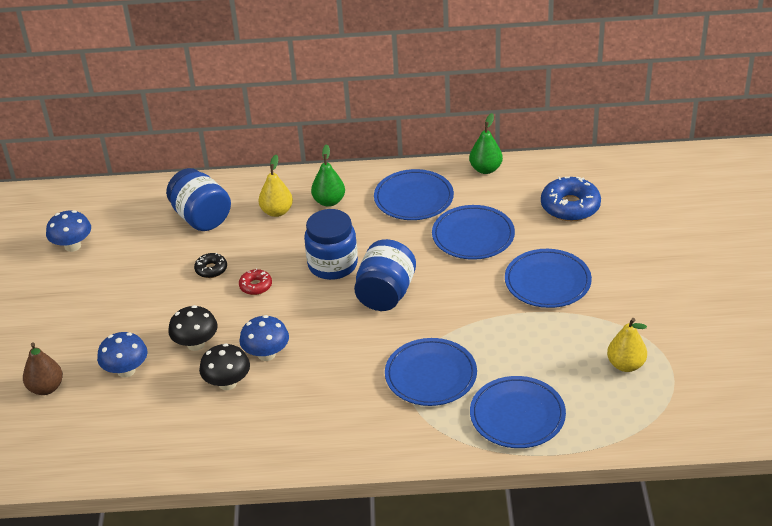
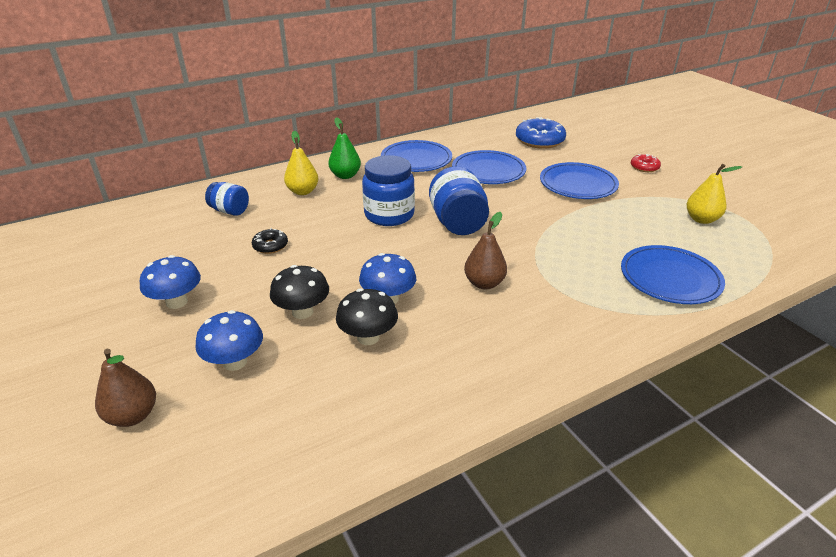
camera: 30 degrees left, 5 degrees down
(72, 246) = (94, 264): blue mushroom -> blue mushroom (177, 302)
(201, 218) = (230, 211): blue jar -> blue jar, size x0.60
(256, 286) = (328, 247): red donut -> red donut (644, 167)
(353, 365) = (484, 283): none -> brown pear
(431, 375) = (562, 270): blue plate -> none
(485, 169) = (454, 134): green pear -> none

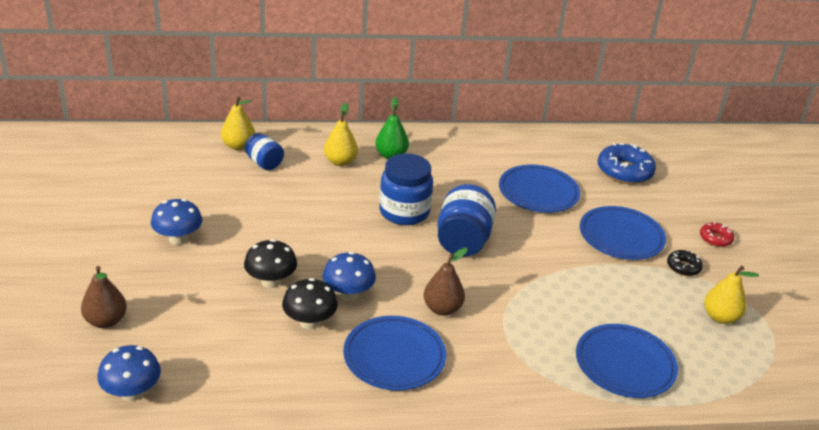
camera: 20 degrees right, 0 degrees up
(195, 203) = (238, 146): none -> yellow pear
(235, 362) = (196, 306): blue mushroom -> blue mushroom (132, 392)
(270, 246) = (279, 210): black donut -> black donut (683, 267)
(416, 160) = (473, 157): blue plate -> blue plate (394, 356)

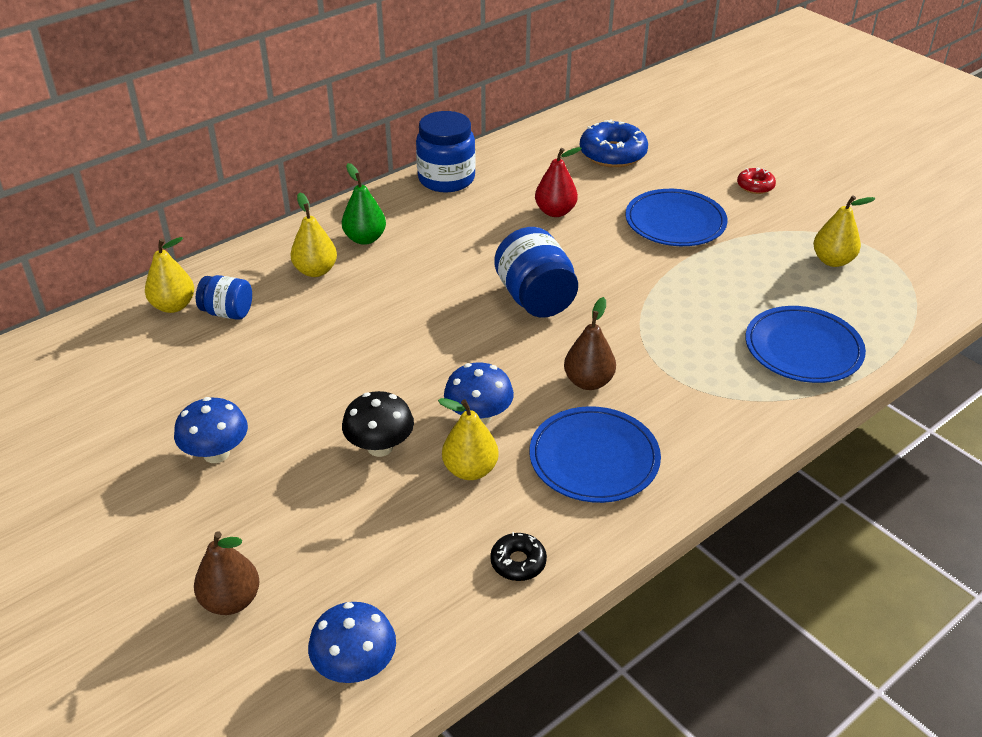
camera: 30 degrees left, 5 degrees up
(309, 322) = (470, 470): black mushroom -> yellow pear
(404, 212) = (443, 296): blue jar -> blue jar (446, 179)
(538, 192) = (555, 212): blue plate -> red pear
(683, 267) = (756, 227): black donut -> black donut (518, 562)

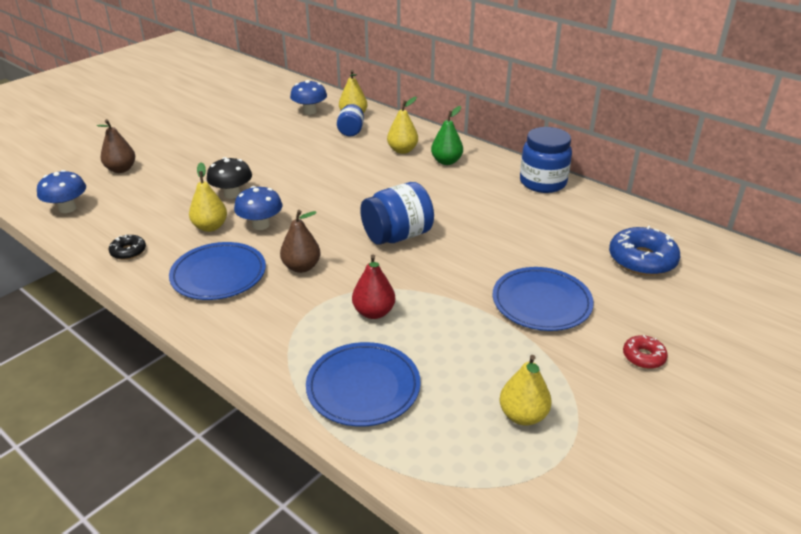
camera: 80 degrees right, 5 degrees down
(216, 453) = (228, 148): blue mushroom -> blue mushroom (309, 111)
(555, 212) = (523, 236): red pear -> red pear (374, 312)

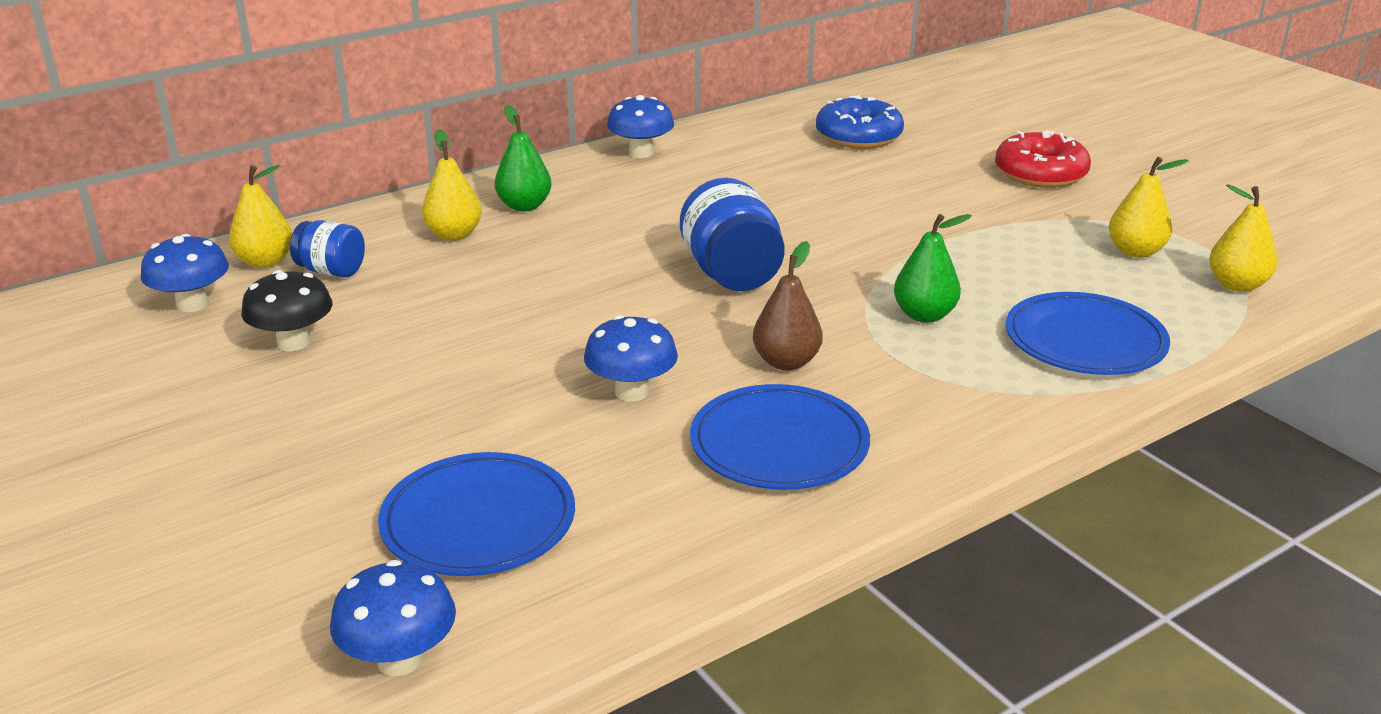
camera: 75 degrees left, 5 degrees down
(121, 169) = (250, 573): brown pear -> none
(128, 251) = (652, 553): black donut -> none
(210, 227) = (608, 448): yellow pear -> yellow pear (1237, 285)
(232, 194) = (492, 417): black mushroom -> black mushroom (293, 343)
(374, 312) = (924, 315): red pear -> green pear
(541, 302) = (929, 205): blue plate -> blue plate (478, 521)
(543, 182) = (641, 153): blue jar -> blue mushroom
(643, 357) = (1040, 173): red donut -> red donut, size x1.88

